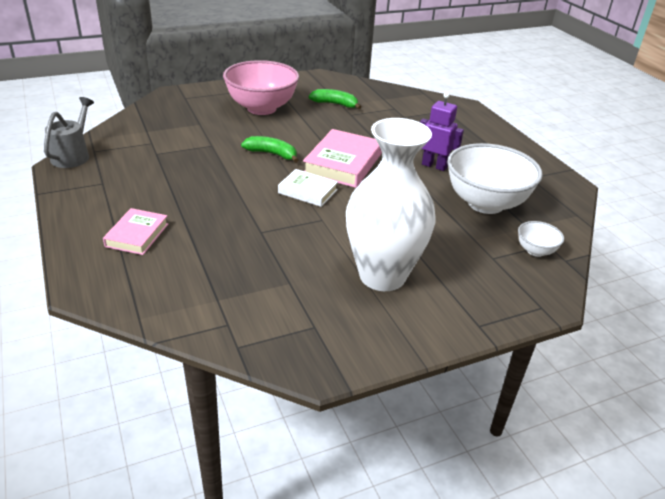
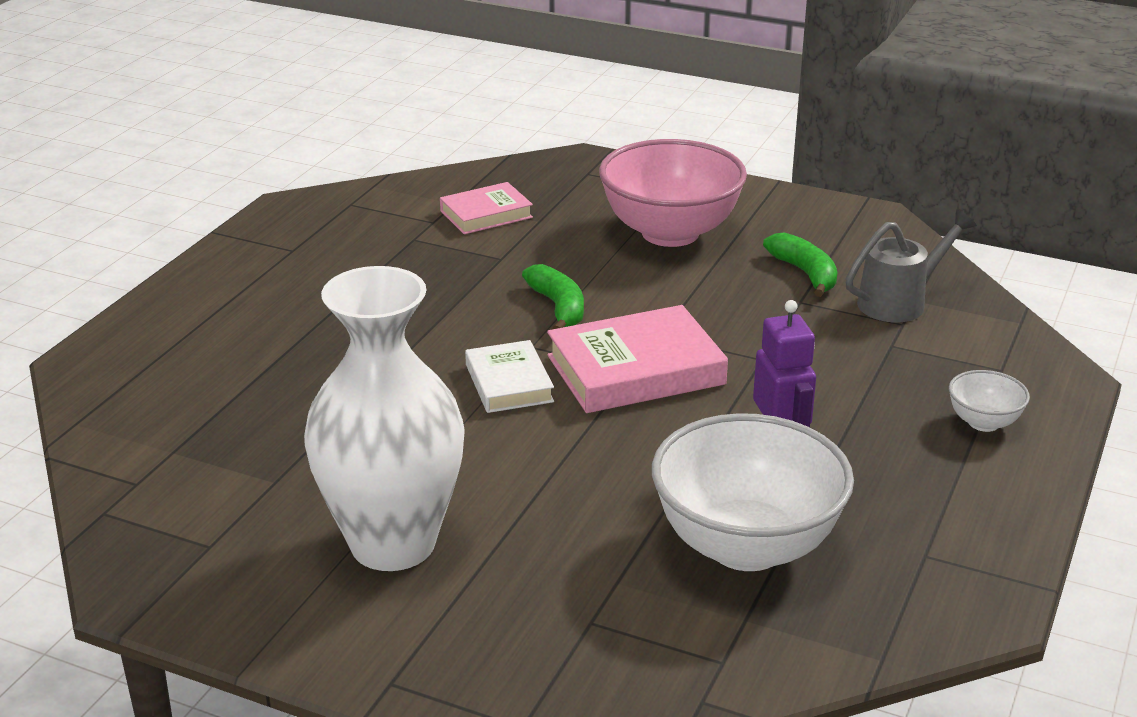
camera: 50 degrees right, 5 degrees down
(73, 155) = (320, 199): grey watering can -> grey watering can (900, 302)
(137, 235) = (222, 332): pink book -> pink book (486, 214)
(535, 251) = (680, 657): white bowl -> white bowl (983, 422)

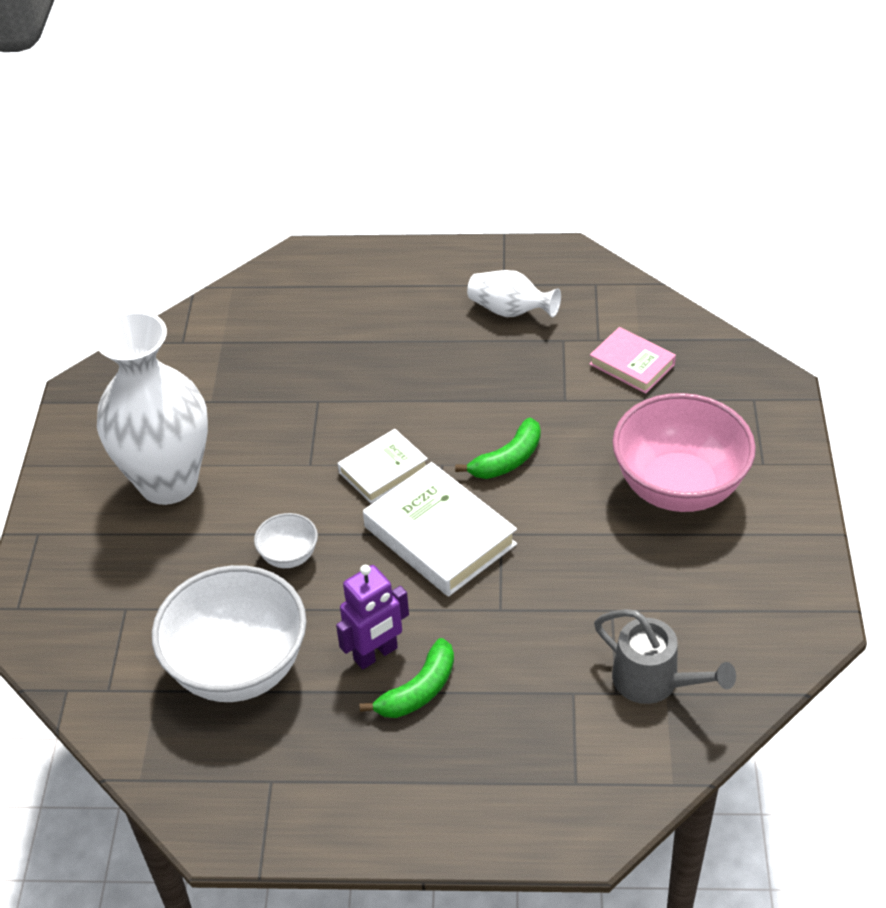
camera: 70 degrees right, 15 degrees up
(338, 256) = (510, 311): none -> white vase
(635, 370) = (440, 535): pink book -> white book
(805, 273) = (665, 600): green banana -> green banana (419, 690)
(983, 422) = (478, 785): white bowl -> white bowl (289, 556)

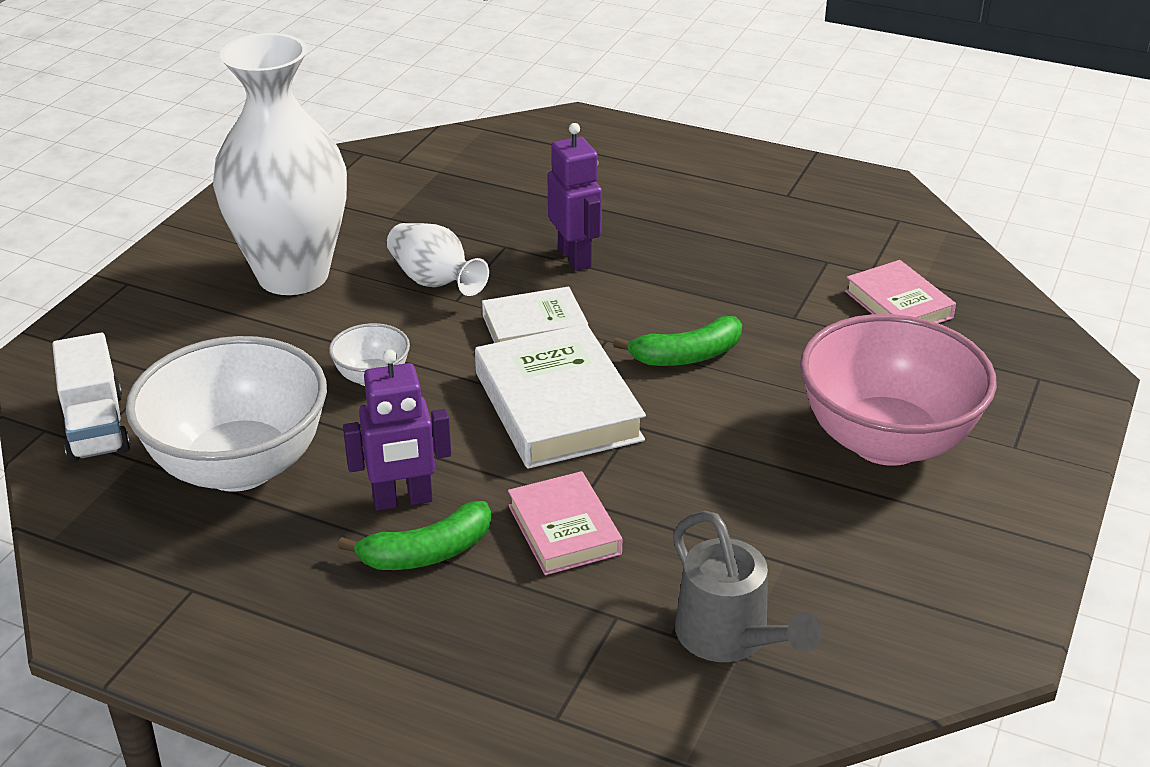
camera: 20 degrees right, 10 degrees down
(105, 673) = (96, 427): none -> white truck
(377, 395) = (575, 258): none -> purple robot
(501, 637) = (564, 530): none -> pink book
(510, 311) = (779, 220): white vase -> white vase (434, 282)

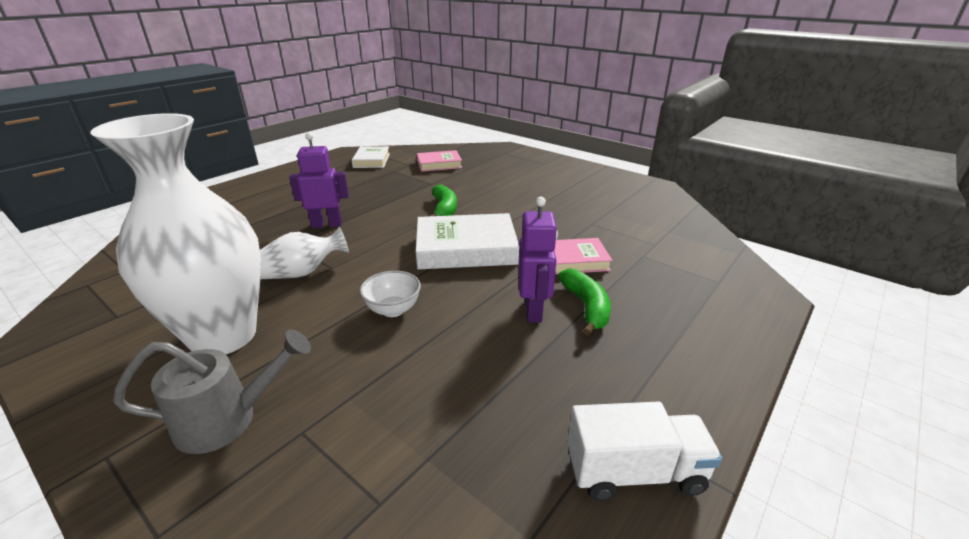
camera: 75 degrees left, 5 degrees down
(96, 427) = (356, 493): white truck -> white truck (634, 472)
(239, 466) = (466, 386): white bowl -> none
(534, 327) = (384, 245): white book -> white book (372, 160)
(730, 639) = (657, 231): grey watering can -> grey watering can (228, 419)
(886, 441) = (532, 182): pink bowl -> none

